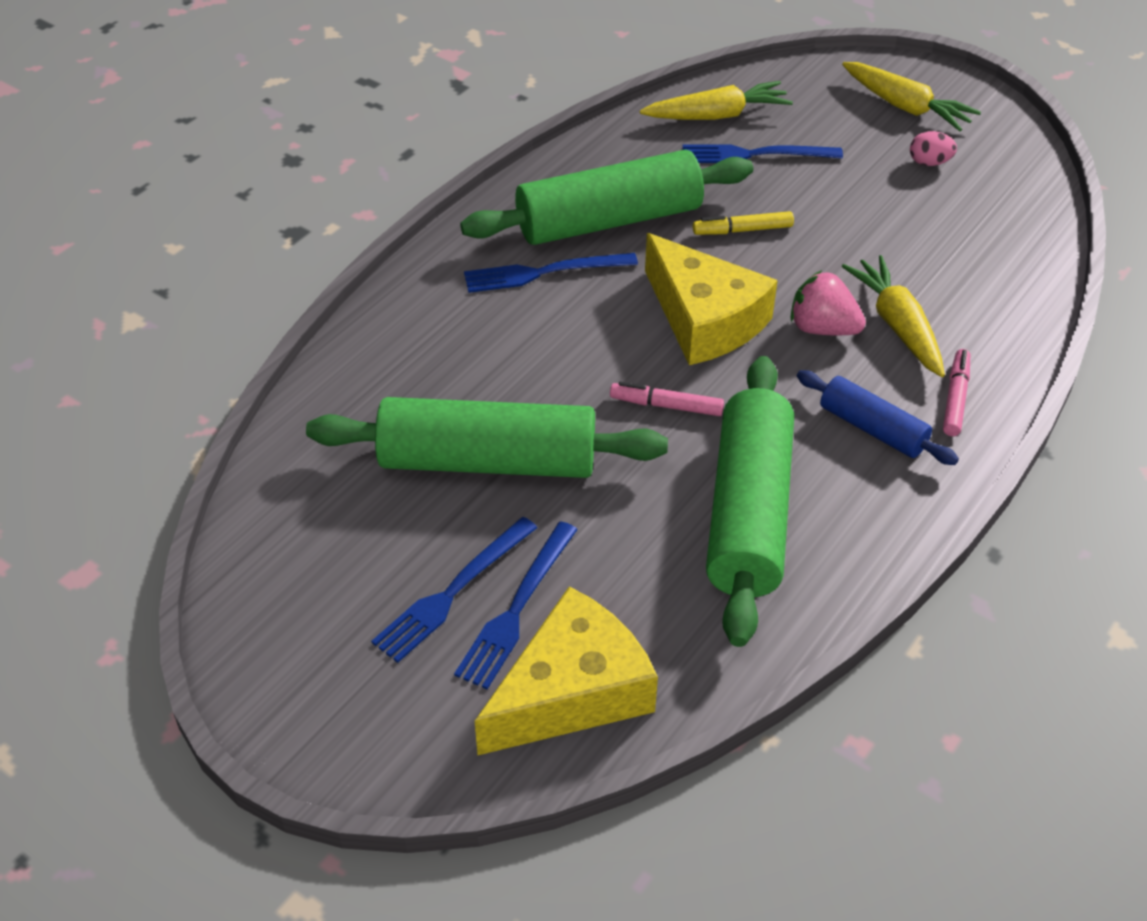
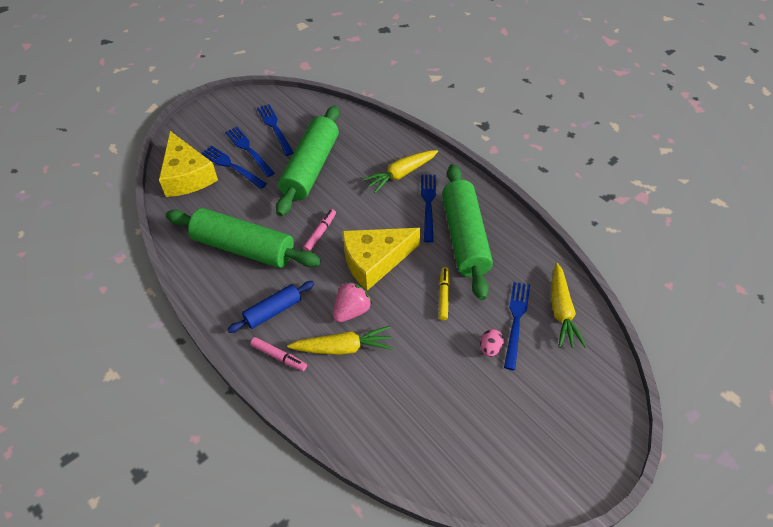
camera: 105 degrees right, 5 degrees up
(362, 562) = (275, 128): none -> blue fork
(905, 107) = (562, 430): yellow carrot -> yellow carrot (401, 174)
(929, 163) = (493, 421): pink egg -> pink egg (490, 348)

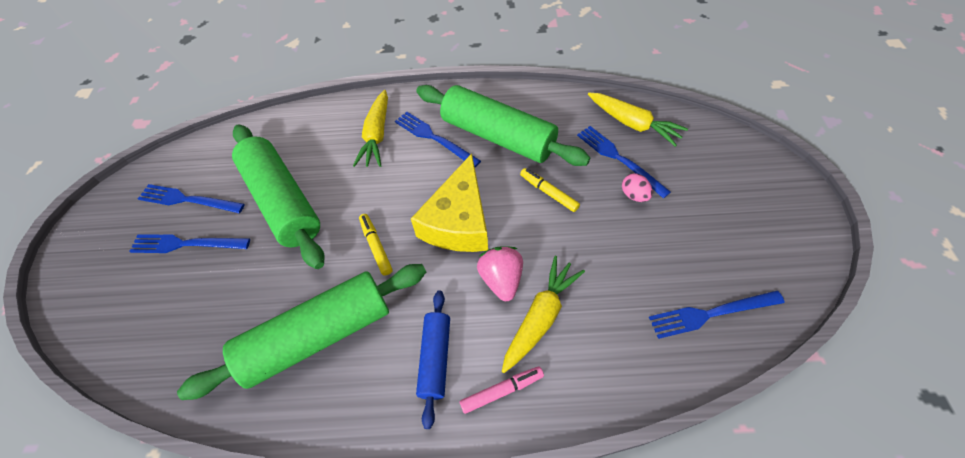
camera: 50 degrees left, 5 degrees up
(187, 176) = (141, 334): yellow cheese -> none
(232, 166) = (188, 275): blue fork -> blue fork (711, 313)
(320, 233) = (376, 246): pink marker -> yellow marker

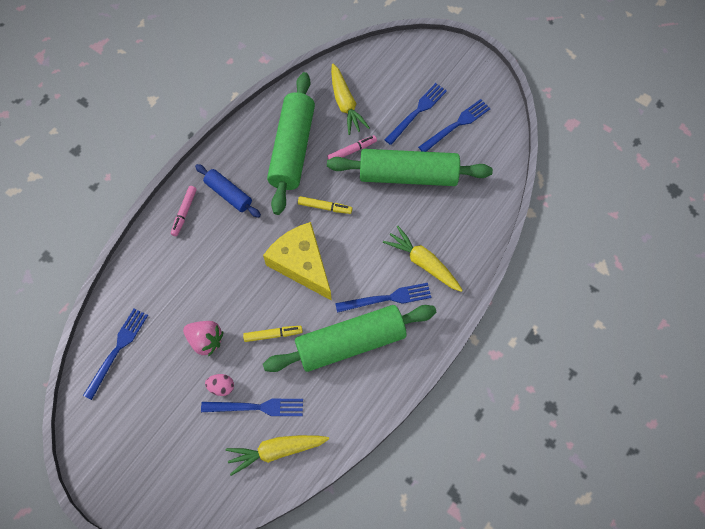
camera: 125 degrees right, 10 degrees up
(281, 271) = (352, 151): none -> pink marker
(501, 279) = (241, 258): pink strawberry -> pink strawberry (205, 340)
(540, 317) = (201, 260): yellow carrot -> yellow carrot (345, 104)

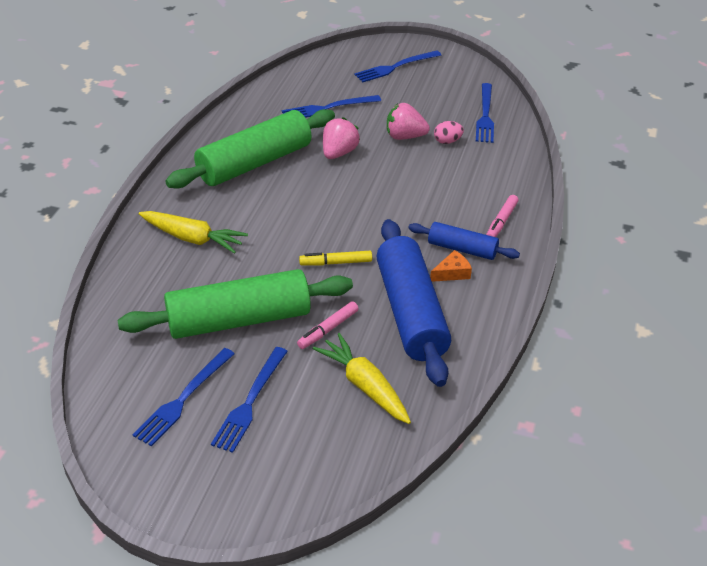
camera: 160 degrees right, 25 degrees down
(184, 212) = (501, 222): pink marker -> pink marker turned 150 degrees counterclockwise
(221, 387) = (369, 113): pink egg -> pink egg (447, 141)
(248, 174) = (452, 273): none -> orange cheese
(273, 334) = (339, 153): yellow marker -> pink strawberry
(276, 451) = (295, 90): yellow carrot -> none
(292, 149) = (410, 312): green rolling pin -> blue rolling pin
(301, 264) = (337, 208): yellow cheese -> none
(386, 298) = (227, 201): blue fork -> blue fork (395, 67)

